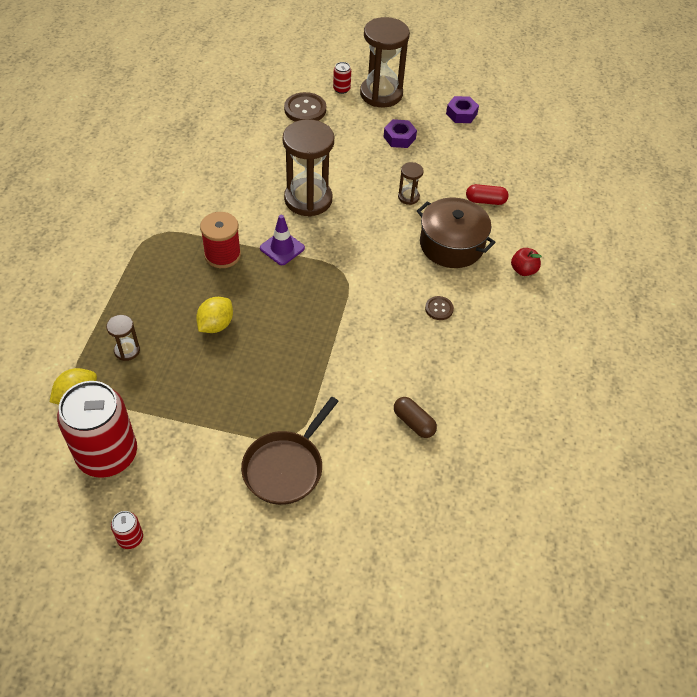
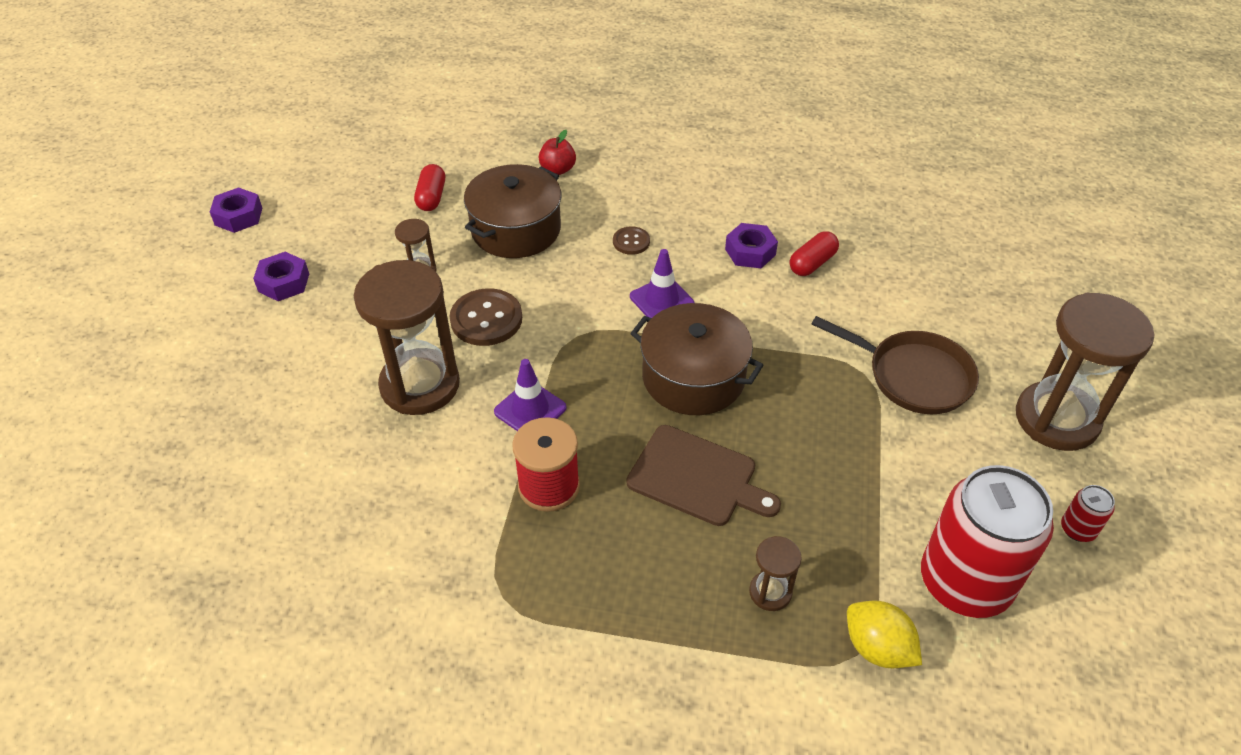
camera: 90 degrees left, 5 degrees down
(216, 325) = (697, 477): yellow lemon -> brown cutting board
(300, 332) = (693, 377): none -> brown pot
(305, 109) = (184, 404): brown button -> brown button (486, 319)
(341, 89) = (138, 357): red can -> none
(375, 321) = (661, 300): none -> purple traffic cone
(381, 94) = (166, 306): brown hourglass -> brown hourglass (1056, 419)
(413, 422) = (812, 263): brown capsule -> red capsule
(427, 382) = (750, 252): none -> purple nut

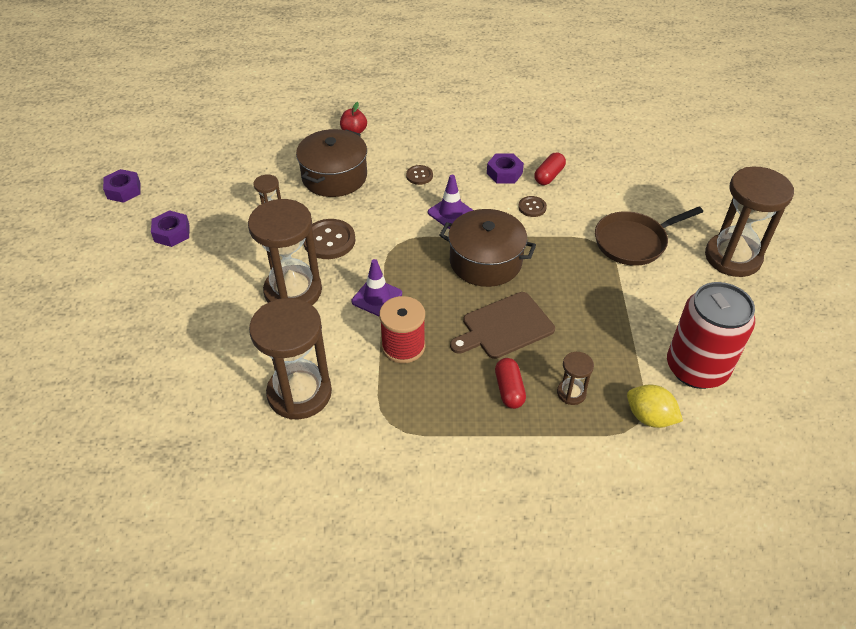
camera: 10 degrees left, 0 degrees up
(391, 533) = (299, 393): none -> brown hourglass
(431, 197) = (266, 161): red capsule -> red capsule (509, 390)
(697, 477) = (504, 327): brown cutting board -> brown cutting board turned 135 degrees clockwise
(777, 306) = (532, 207): none -> brown button
(913, 376) = (633, 242): brown pan -> brown pan turned 135 degrees clockwise
(1077, 529) = (760, 325): red can -> none

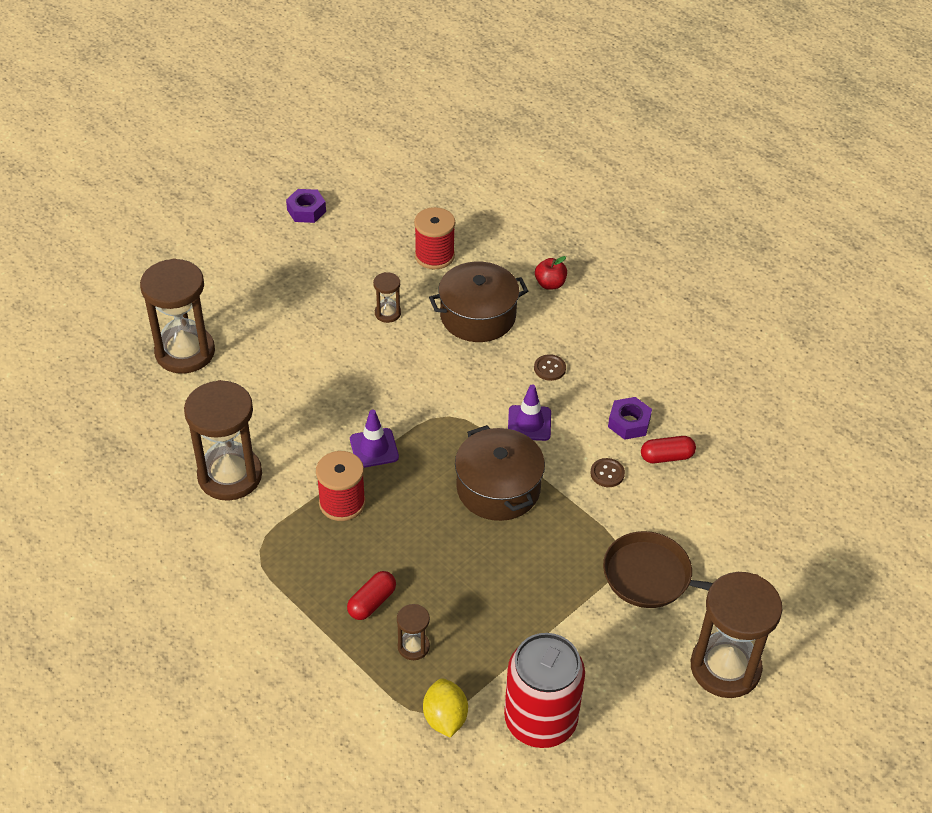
camera: 45 degrees right, 0 degrees up
(172, 233) = (297, 275): purple nut -> none
(257, 161) = (434, 256): none -> red spool
(293, 291) = (322, 393): brown hourglass -> brown hourglass (185, 352)
(329, 240) = (400, 371): brown button -> none
(504, 327) = (436, 553): brown cutting board -> none

